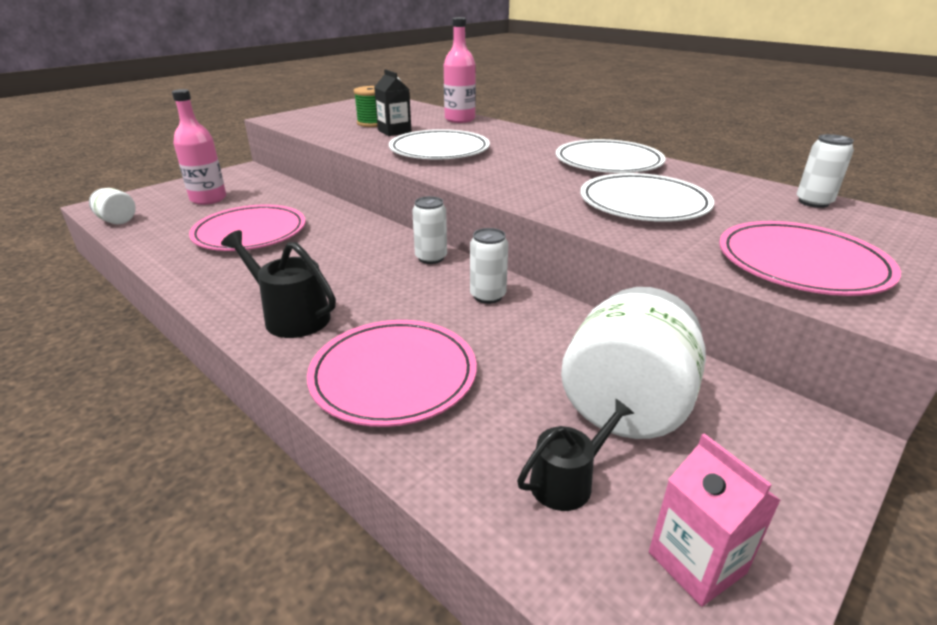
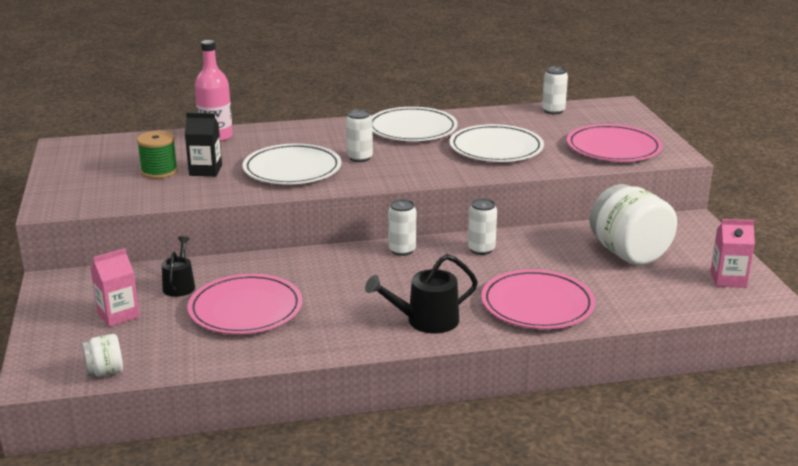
camera: 55 degrees left, 5 degrees down
(208, 199) = (118, 315): pink bottle -> pink carton
(504, 162) = (359, 158): none -> white can
(567, 481) = (664, 287): black watering can -> black watering can (179, 285)

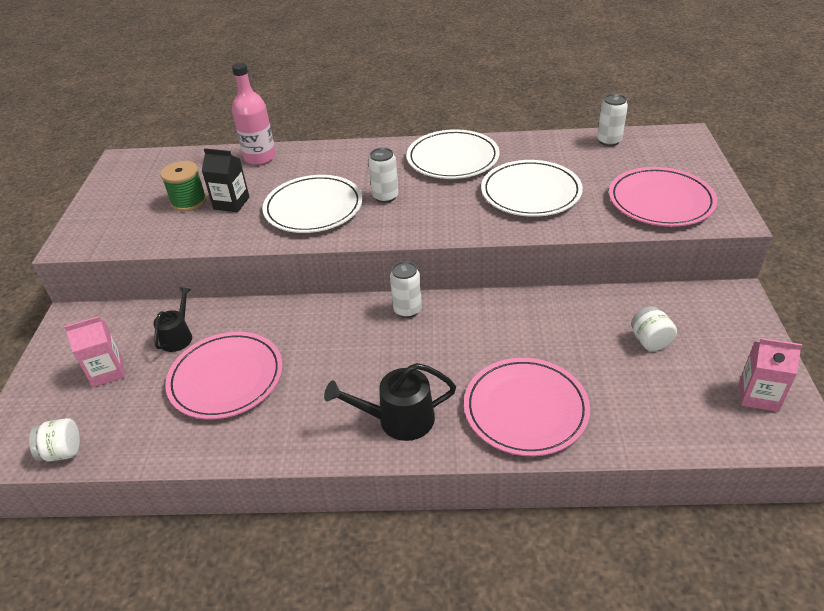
camera: 15 degrees right, 15 degrees up
(481, 249) = (489, 317): white can -> none
(629, 254) = (650, 341): white jar -> white jar, size x0.47

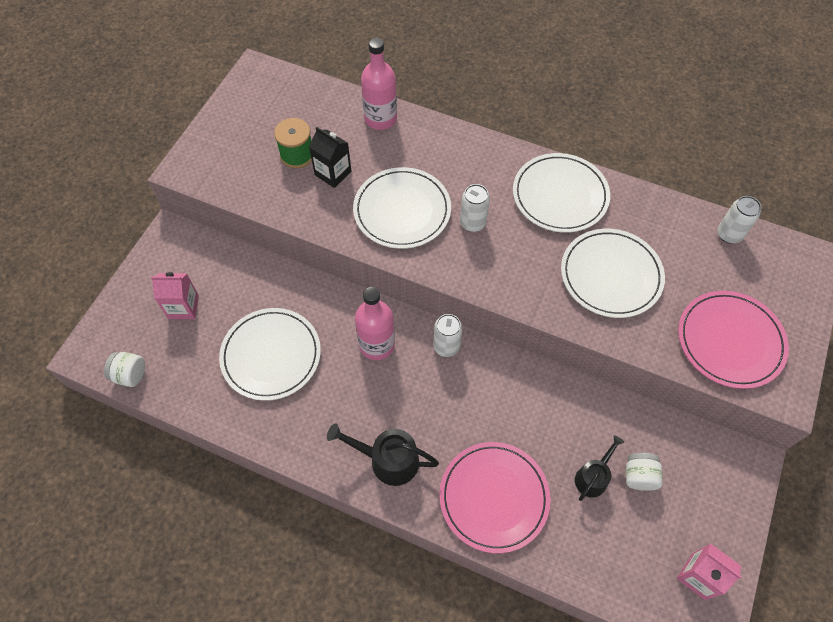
camera: 20 degrees right, 20 degrees up
(178, 337) = (248, 293): black watering can -> black watering can (593, 477)
(226, 378) = (271, 355): pink plate -> white plate
(336, 332) = (377, 345): none -> pink bottle

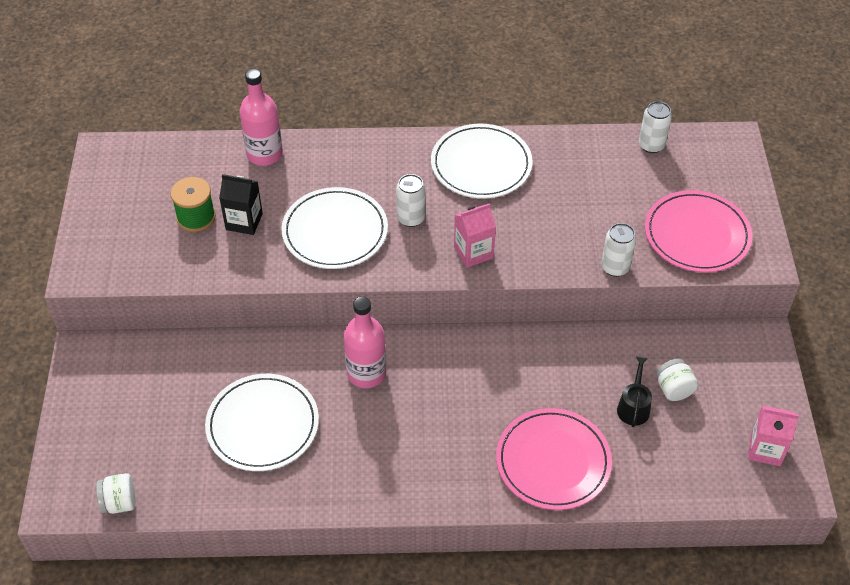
camera: 25 degrees left, 10 degrees down
(183, 307) = (140, 416): pink carton -> pink carton (473, 252)
(388, 460) = (435, 471): black watering can -> none
(446, 346) = (436, 348): white can -> white can (615, 267)
(611, 275) = (564, 218): white plate -> none

